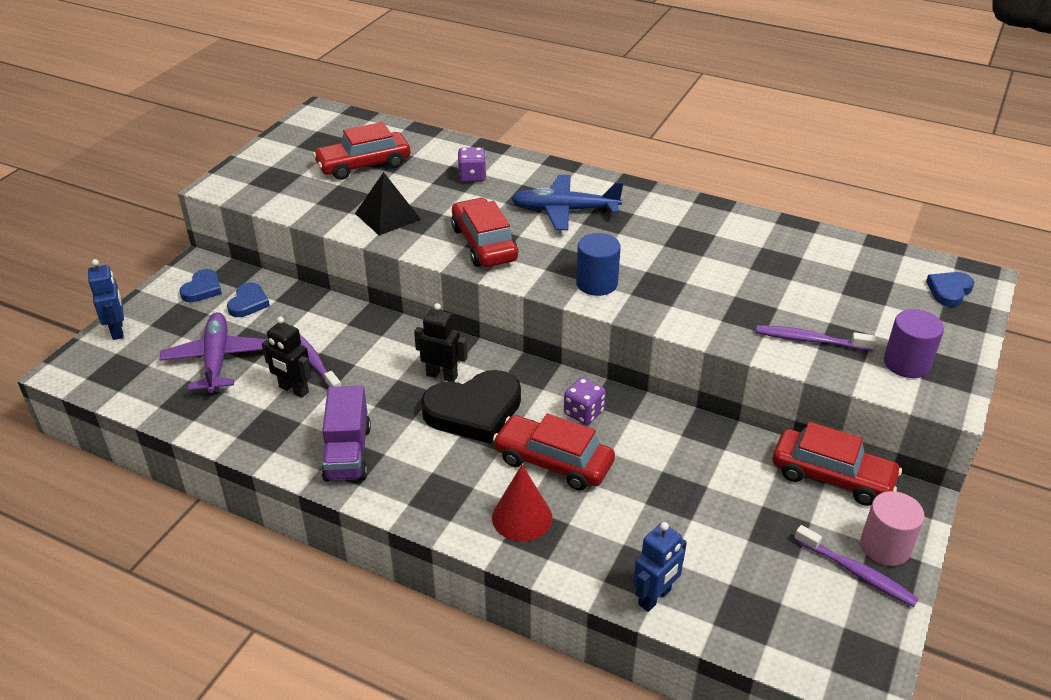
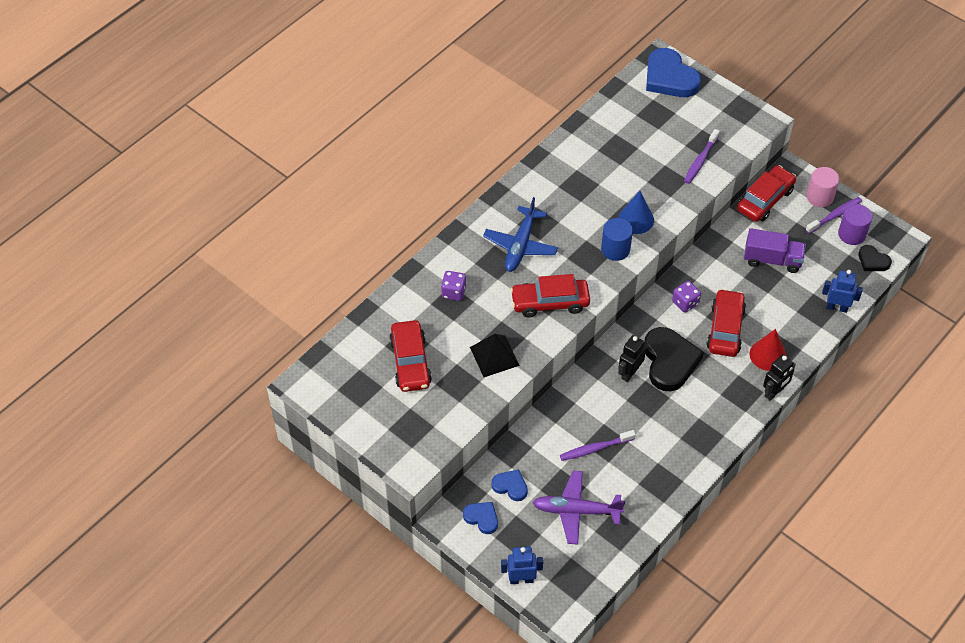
camera: 75 degrees left, 15 degrees up
(293, 390) = (623, 464): black robot -> black robot (774, 392)
(348, 453) = (694, 438): purple truck -> purple truck (772, 260)
(553, 462) = (725, 329): red car -> red car turned 150 degrees clockwise
(655, 597) = (836, 307): blue robot -> blue robot turned 45 degrees counterclockwise
(659, 294) = (636, 219): none -> blue cone
(786, 641) = (873, 261): none -> black heart
(906, 363) = (731, 125): purple cylinder -> purple cylinder (851, 234)
(949, 291) = (669, 78): blue heart -> blue heart, size x1.93

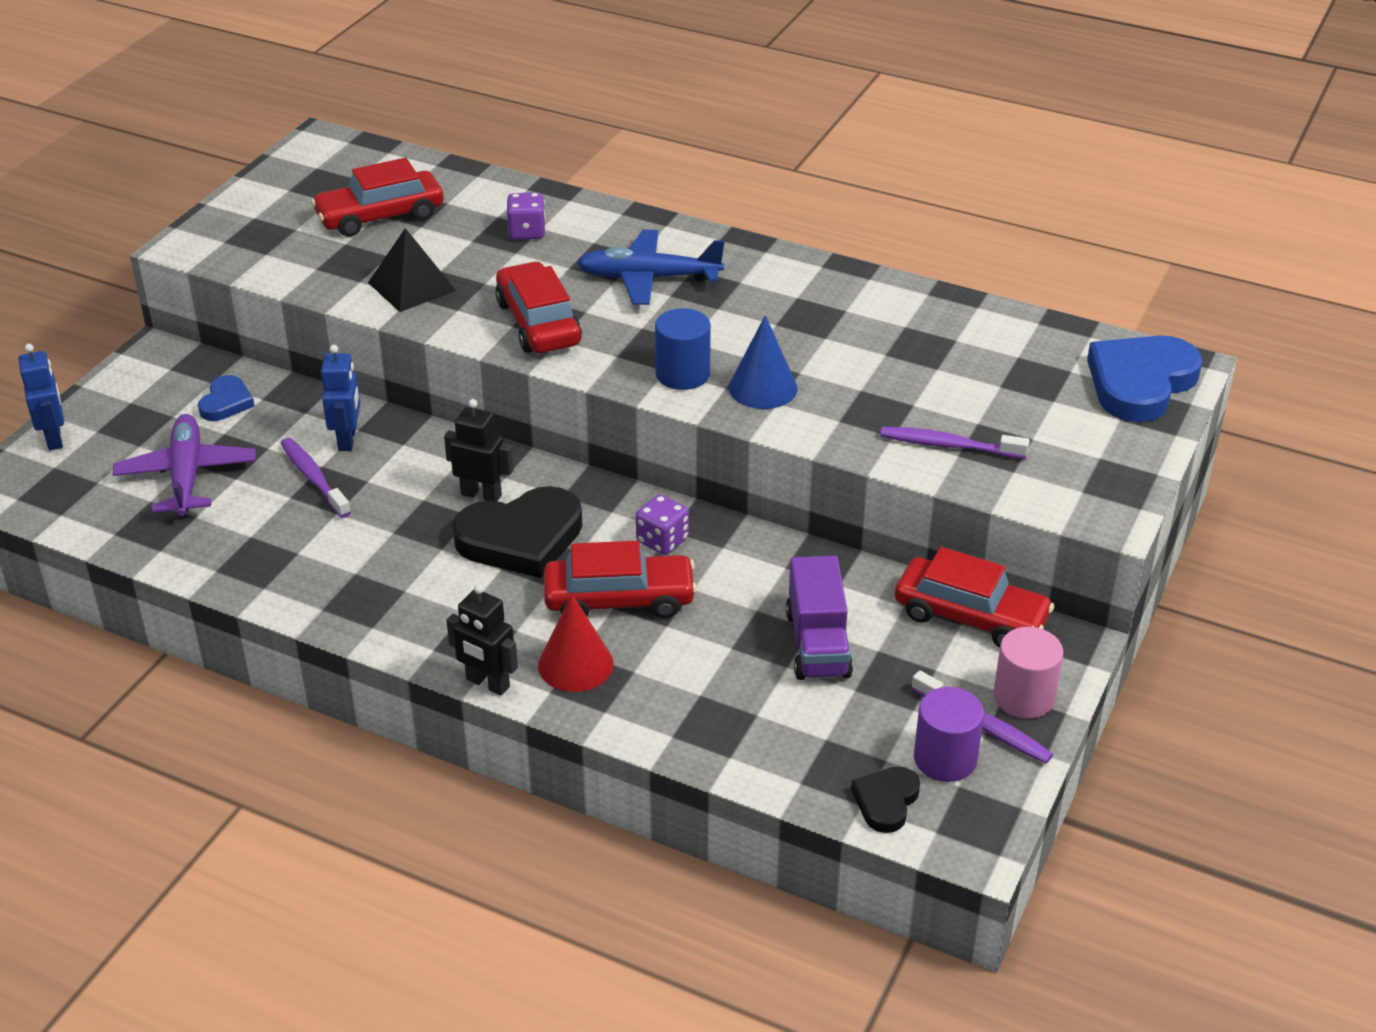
camera: 75 degrees right, 15 degrees down
(482, 518) = (164, 384): blue heart -> none
(836, 307) = (733, 754): blue robot -> blue robot (348, 439)

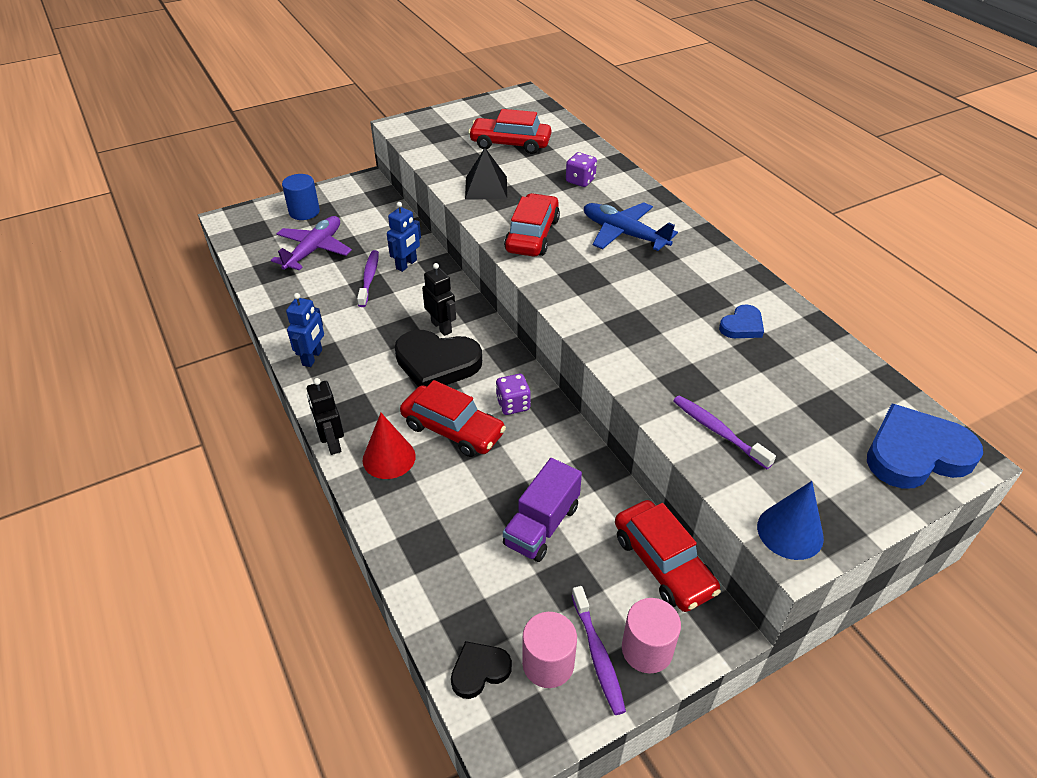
camera: 35 degrees right, 5 degrees up
(54, 438) = (279, 205): blue robot -> blue robot (312, 357)
(226, 402) = (370, 220): blue heart -> blue heart (742, 326)
(682, 374) = (585, 302): blue cylinder -> blue cylinder (304, 212)
(763, 388) = (627, 332): blue cone -> blue cone (790, 532)
(945, 759) = (548, 663): purple cylinder -> pink cylinder

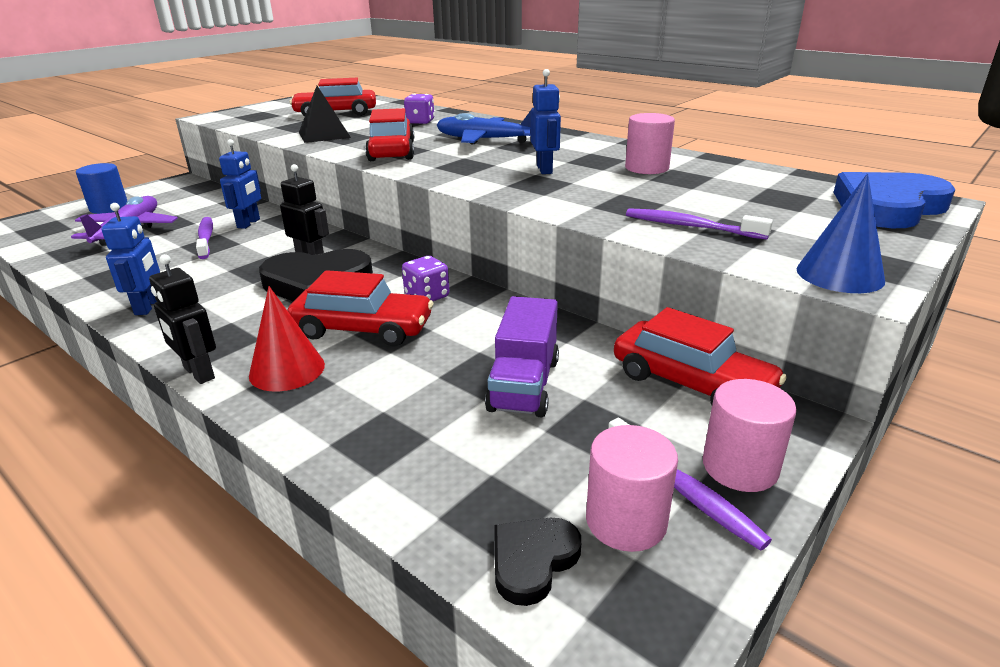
camera: 20 degrees left, 15 degrees down
(649, 304) = (545, 169): none -> blue robot
(742, 326) = (646, 168): blue heart -> pink cylinder

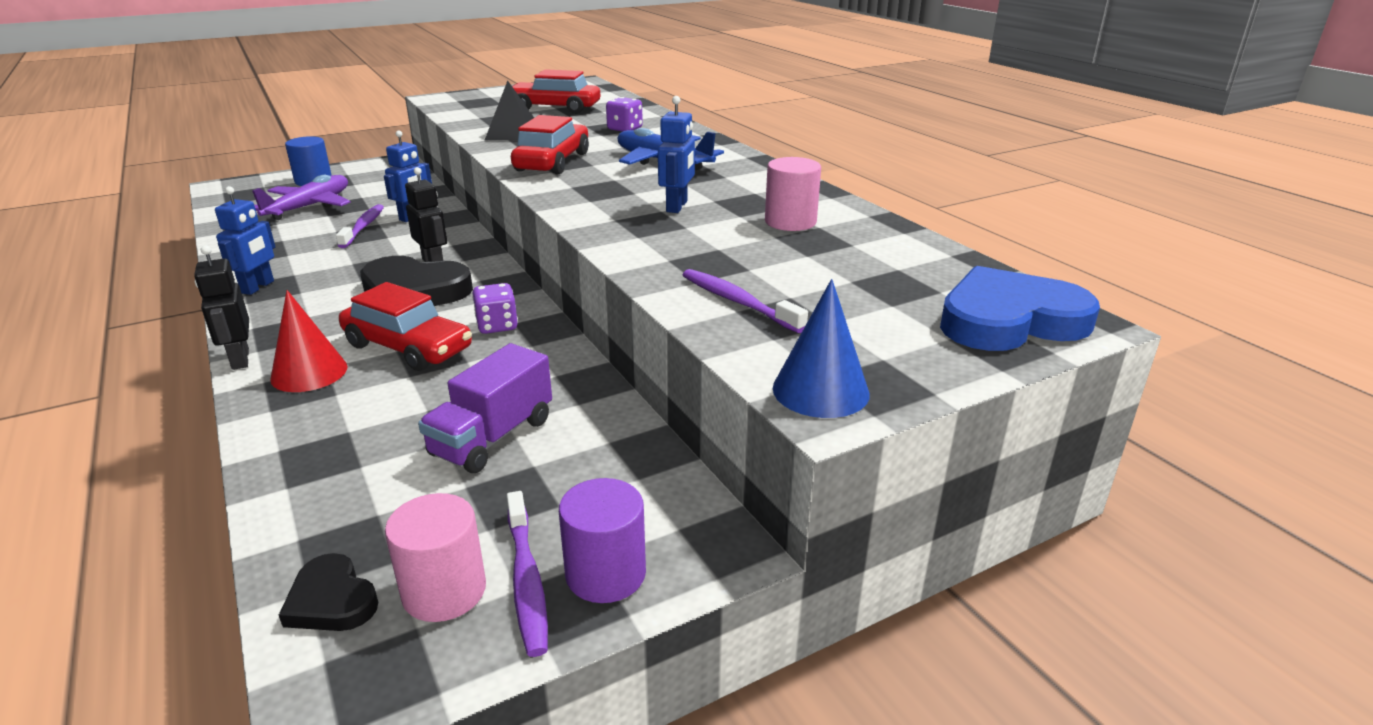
camera: 20 degrees right, 0 degrees up
(532, 561) = (331, 600): black heart -> black heart turned 105 degrees counterclockwise
(691, 383) = (655, 477): red car -> none
(740, 467) = (605, 574): pink cylinder -> purple cylinder

